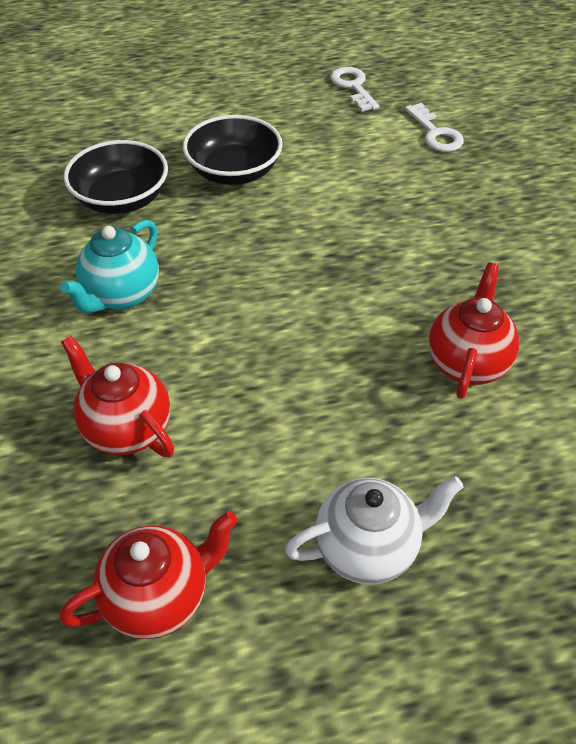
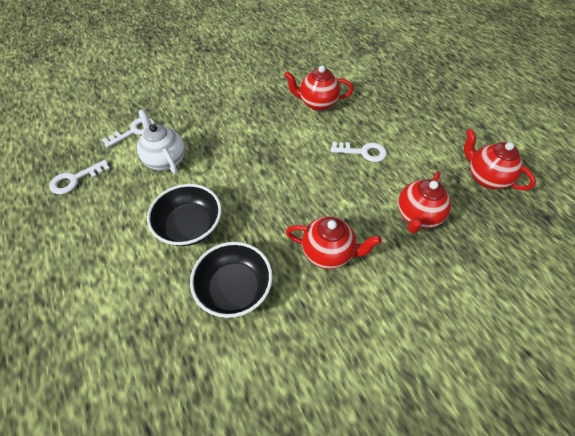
camera: 105 degrees left, 5 degrees up
(121, 295) = (328, 253): turquoise teapot -> red teapot
(306, 397) = (363, 152): none -> white key
(368, 548) = (424, 121): white teapot -> white teapot (165, 160)

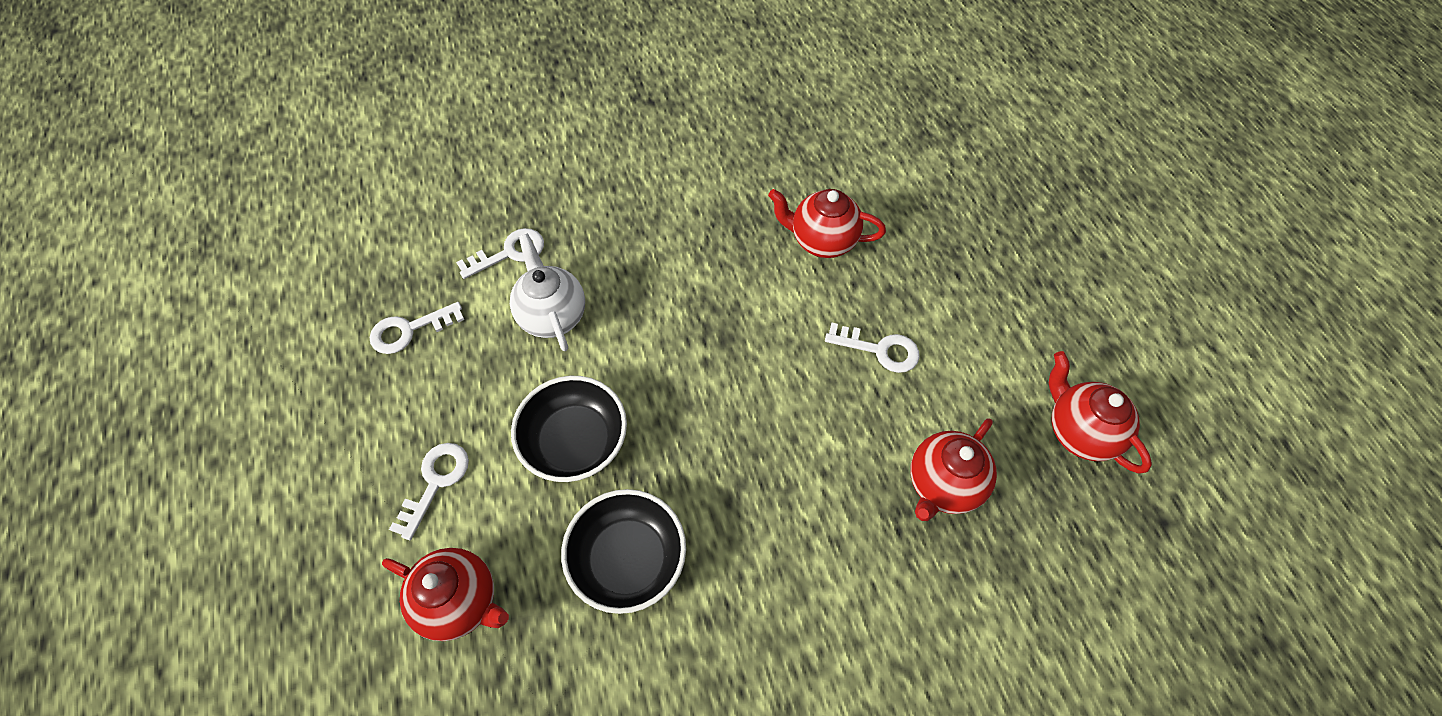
camera: 10 degrees right, 5 degrees up
(101, 263) = (435, 482): none -> white key
(328, 253) = (783, 525): red teapot -> red teapot (460, 602)

